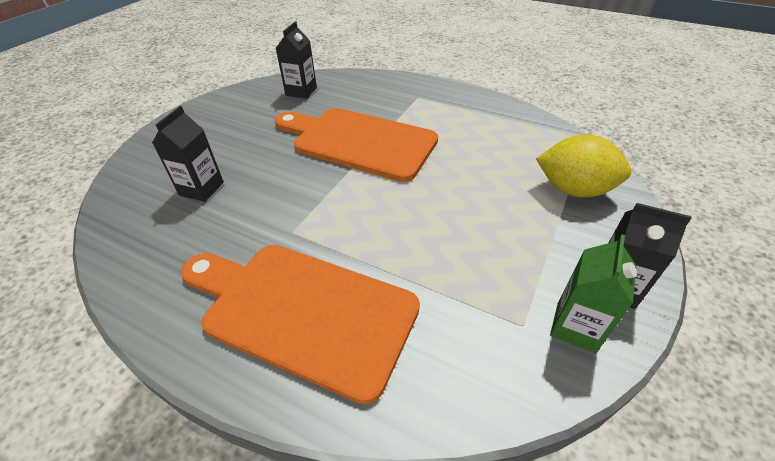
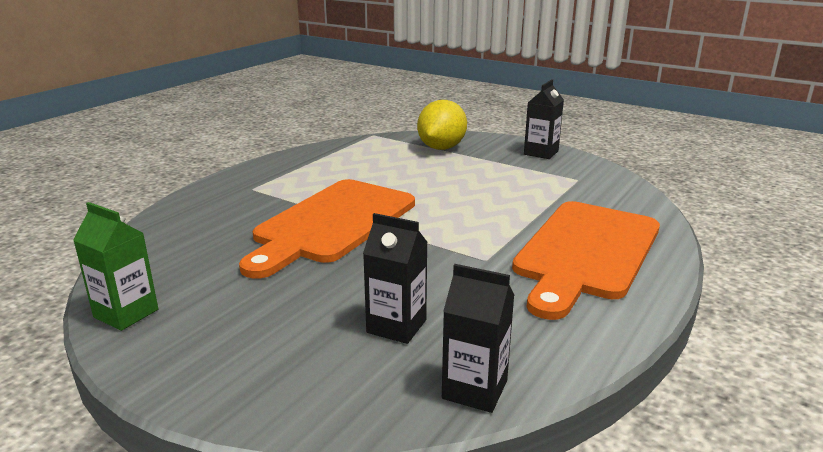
camera: 85 degrees left, 20 degrees down
(301, 91) = (168, 261): black carton -> black carton (474, 389)
(575, 327) = (575, 166): green carton -> green carton (126, 313)

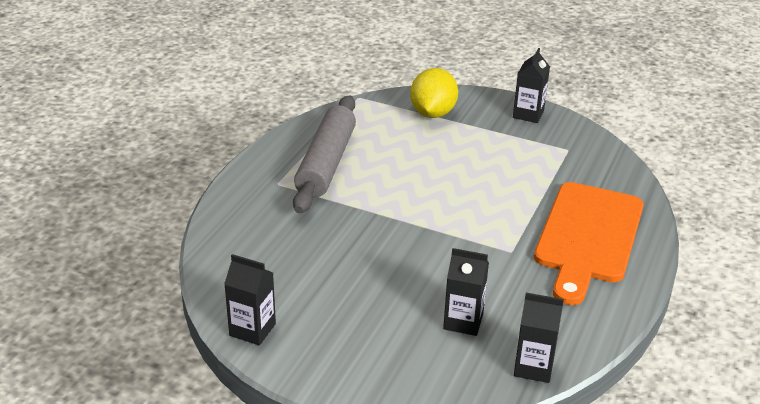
camera: 10 degrees left, 10 degrees up
(126, 313) = (252, 330): green carton -> black carton
(312, 177) = (326, 163): none -> grey rolling pin
(332, 223) = (371, 222): orange cutting board -> none

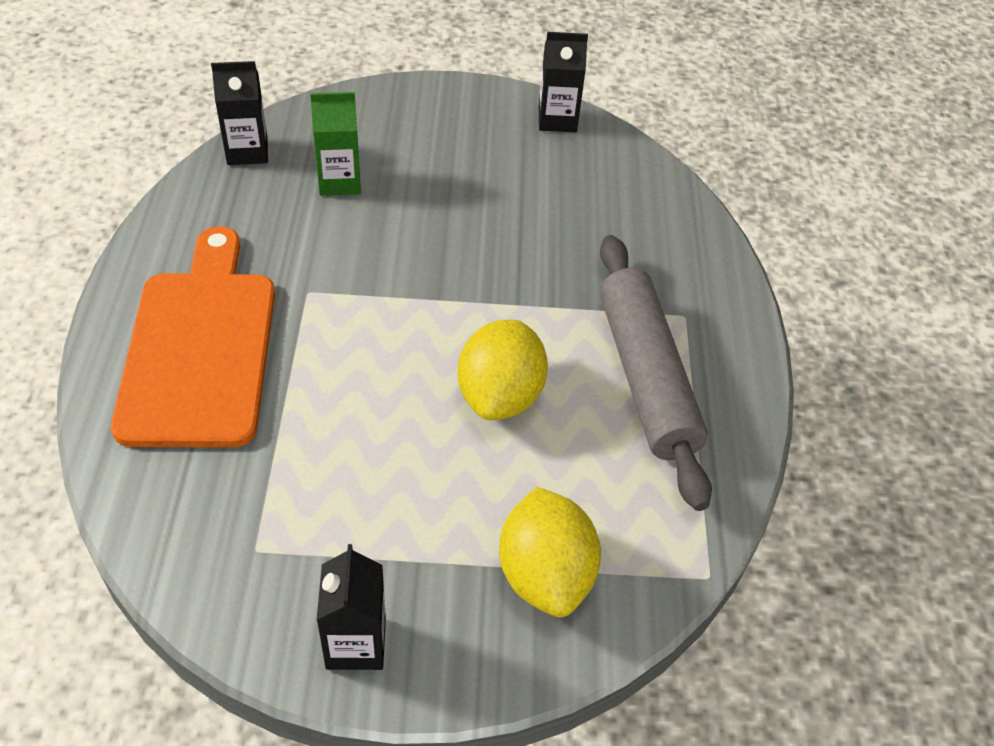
camera: 155 degrees right, 15 degrees up
(415, 175) = (500, 395): none -> yellow lemon
(463, 321) = (339, 181): black carton -> green carton

